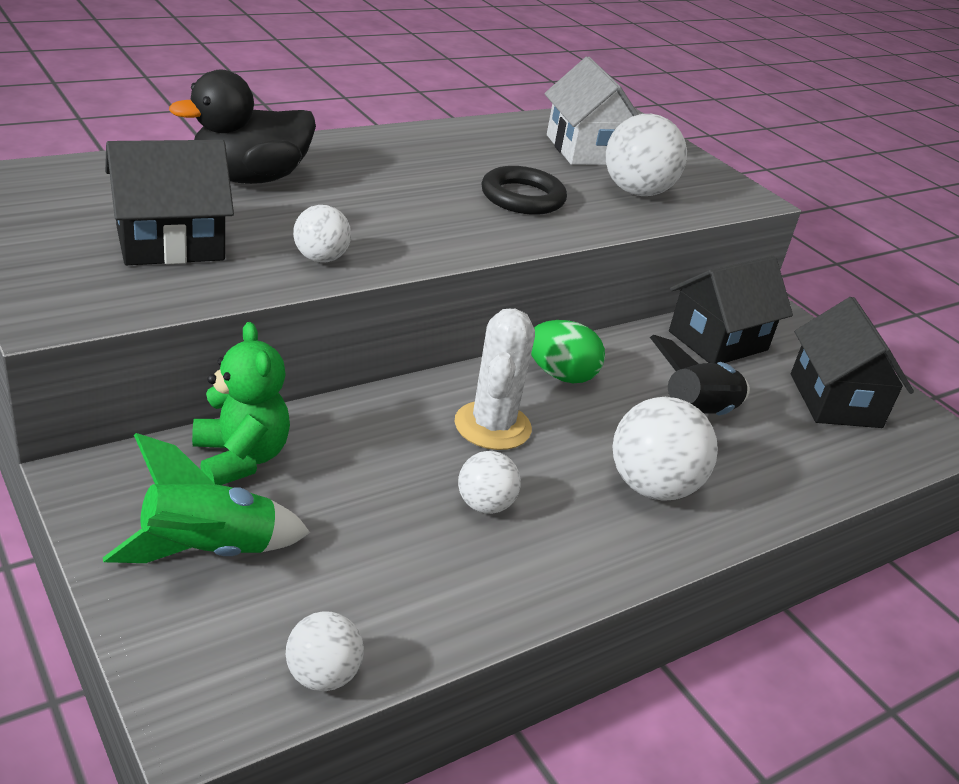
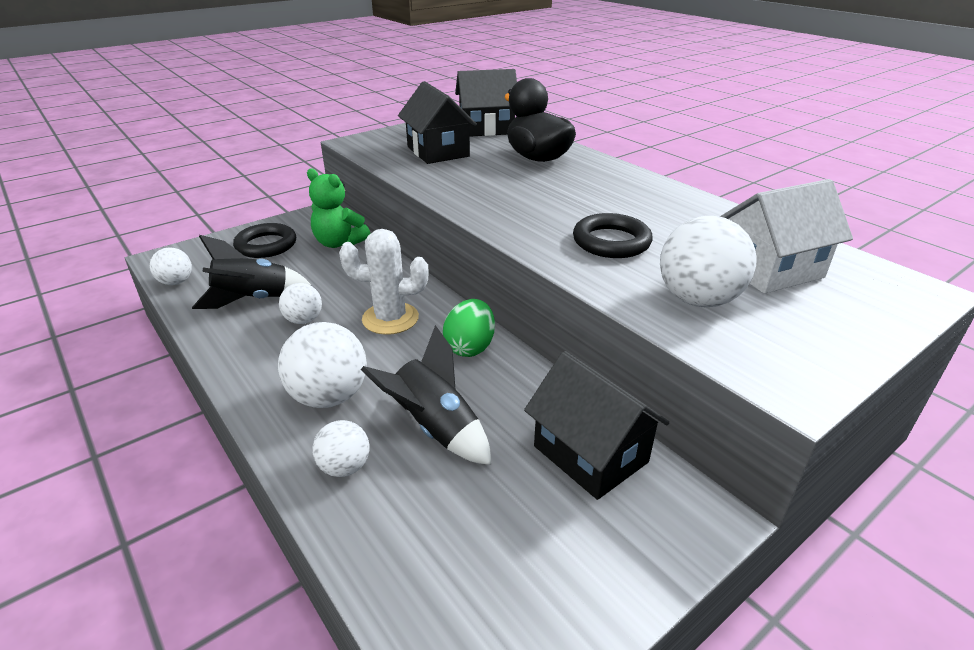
camera: 90 degrees right, 0 degrees up
(207, 552) = (266, 245): green rocket -> black ring
(240, 458) = (339, 243): green teddy bear -> green teddy bear turned 60 degrees clockwise
(320, 258) = (446, 184): white ball -> white ball (345, 467)
(415, 562) = (253, 300): none -> black rocket
(835, 400) = (514, 560): black house -> black house (486, 129)

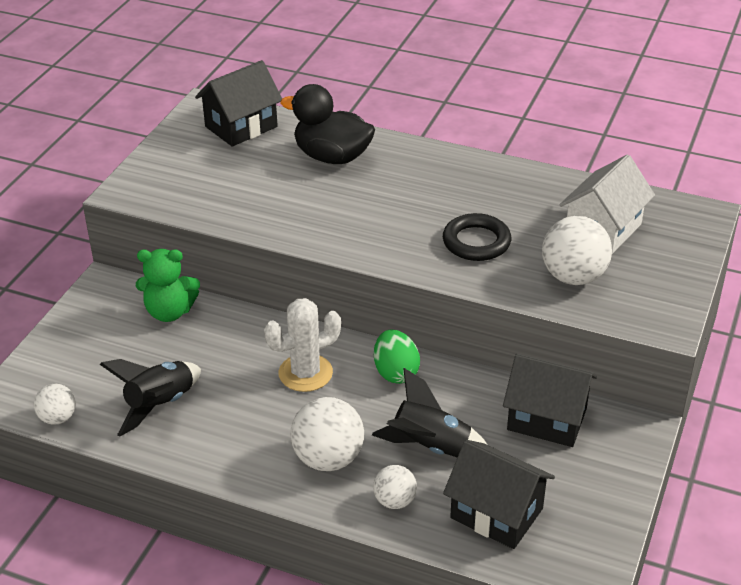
camera: 30 degrees left, 5 degrees up
(266, 245) = (96, 343): black ring -> none
(304, 320) = (231, 405): white ball -> none
(438, 151) = (227, 179): black house -> black house (496, 513)

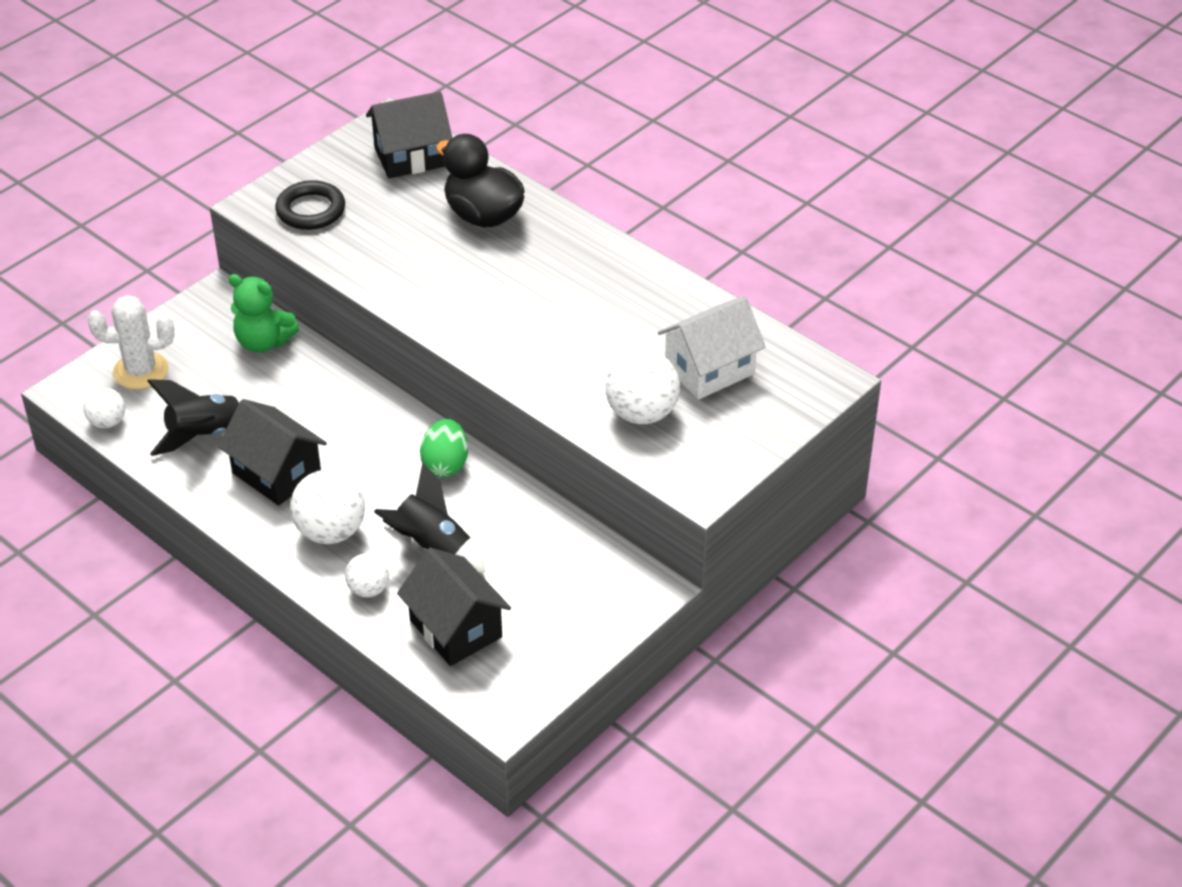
camera: 20 degrees right, 5 degrees up
(305, 373) = (358, 441): white cactus -> white cactus (141, 371)
(476, 242) = (569, 350): black ring -> black ring (311, 210)
(547, 419) = (563, 553): black house -> black house (276, 473)

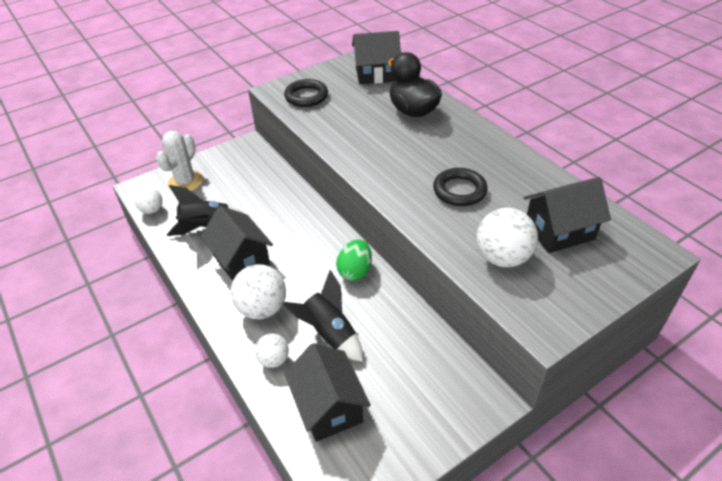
camera: 15 degrees right, 0 degrees up
(141, 371) = (185, 182): white cactus -> white cactus turned 75 degrees counterclockwise
(263, 342) = (264, 174): green teddy bear -> none
(573, 332) = (459, 190): none -> black ring
(709, 370) = (559, 231): white house -> black house

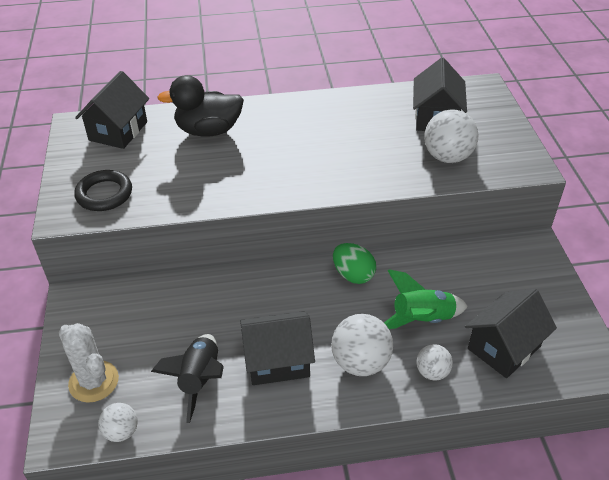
camera: 65 degrees left, 0 degrees up
(329, 334) = (422, 320): black rocket -> green rocket
(329, 407) = (504, 347): black house -> black house turned 45 degrees counterclockwise
(459, 190) = (351, 147): black ring -> none

